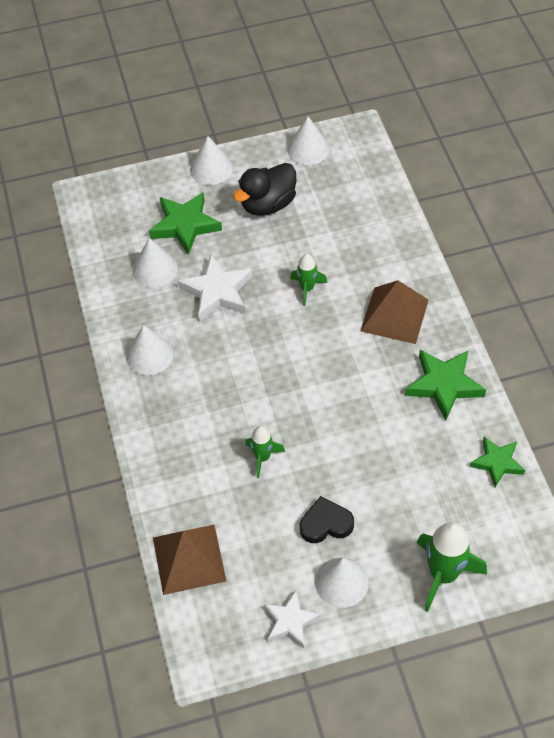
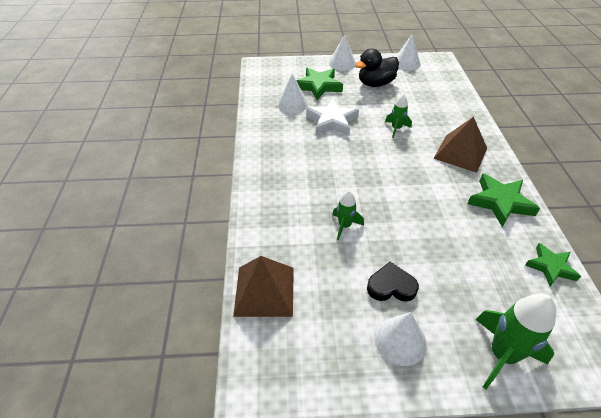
camera: 10 degrees right, 10 degrees down
(149, 355) = (274, 148): white cone -> none
(290, 621) = (345, 367): white star -> none

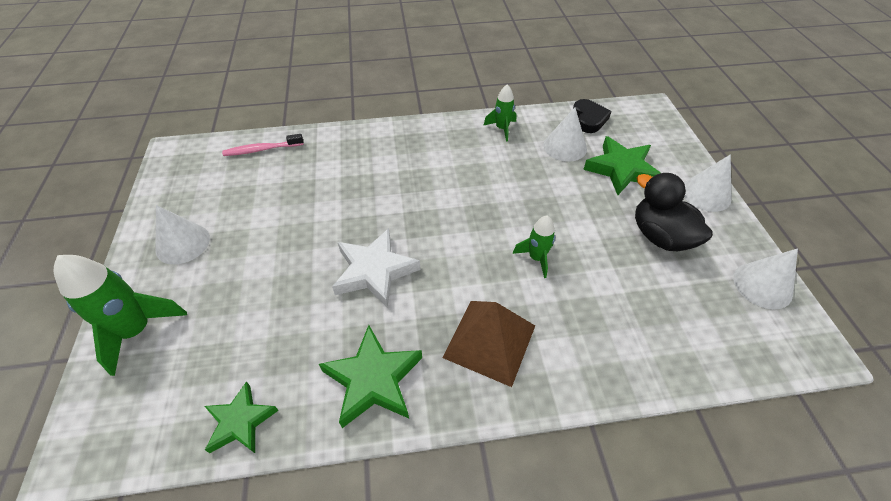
camera: 85 degrees right, 5 degrees up
(264, 291) = (262, 149): brown pyramid -> pink toothbrush
(332, 121) = (535, 186): white star -> white star (374, 271)
(344, 226) = (336, 202): green rocket -> green rocket (502, 129)
(391, 286) = (247, 239): black heart -> black heart (588, 119)

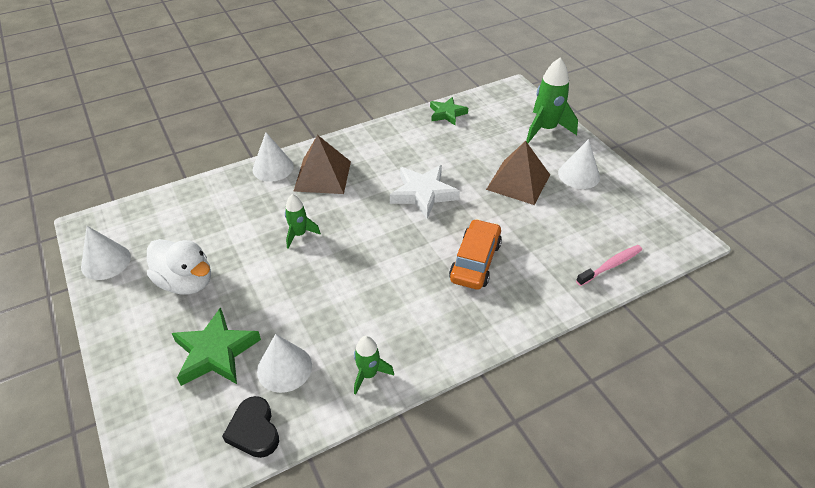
camera: 160 degrees right, 5 degrees down
(256, 255) = (518, 182): none -> brown pyramid
(371, 182) = (475, 261): none -> orange car
(373, 379) = (387, 143): green star -> none
(660, 236) = (186, 282): black duck -> white duck
(706, 194) = (123, 345): white cone -> white cone (273, 168)

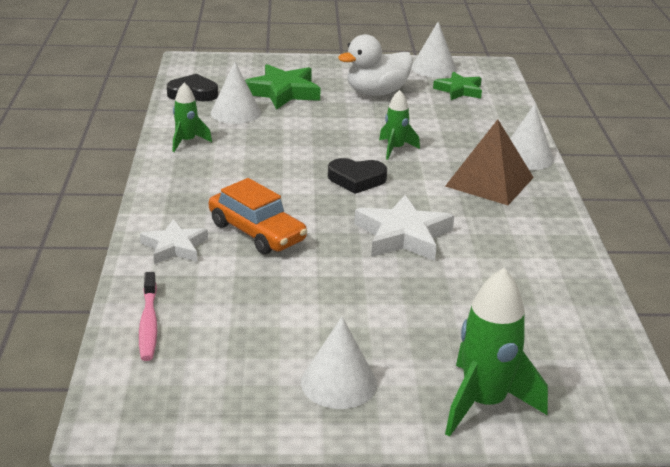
camera: 115 degrees right, 15 degrees down
(364, 239) = (356, 179): none -> black heart
(447, 114) = (587, 315): green star -> green star (459, 90)
(518, 182) = (369, 317): brown pyramid -> none
(528, 295) = (174, 247): none -> white star

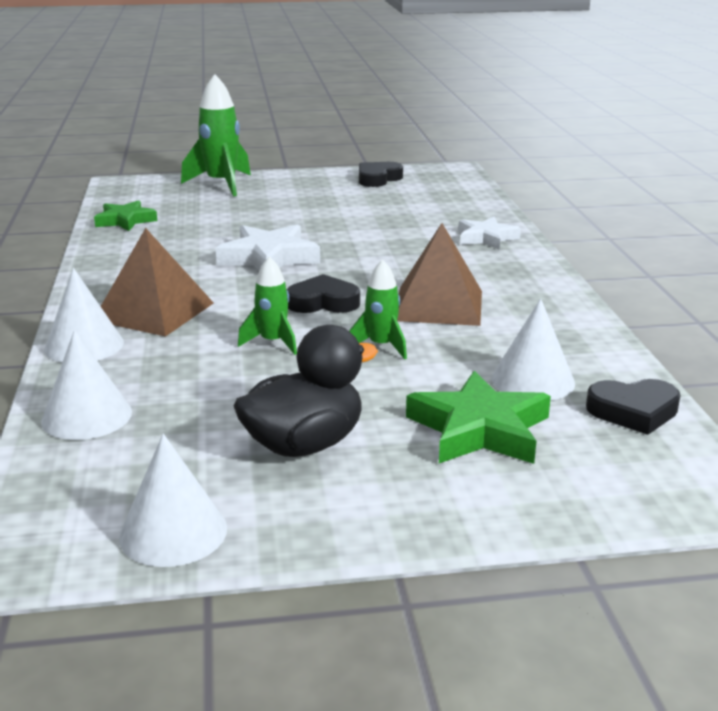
camera: 175 degrees right, 5 degrees down
(148, 324) = (467, 200): pink toothbrush -> none
(187, 142) = (565, 330): green rocket -> green rocket (381, 346)
(245, 400) = (378, 179): none -> black heart
(257, 232) = (416, 251): orange car -> none
(266, 169) = (438, 305): none -> brown pyramid
(339, 383) = (319, 186): white cone -> white cone (87, 416)
(376, 92) = (304, 445): white duck -> black duck
(459, 90) = (137, 467): green star -> green star (125, 220)

